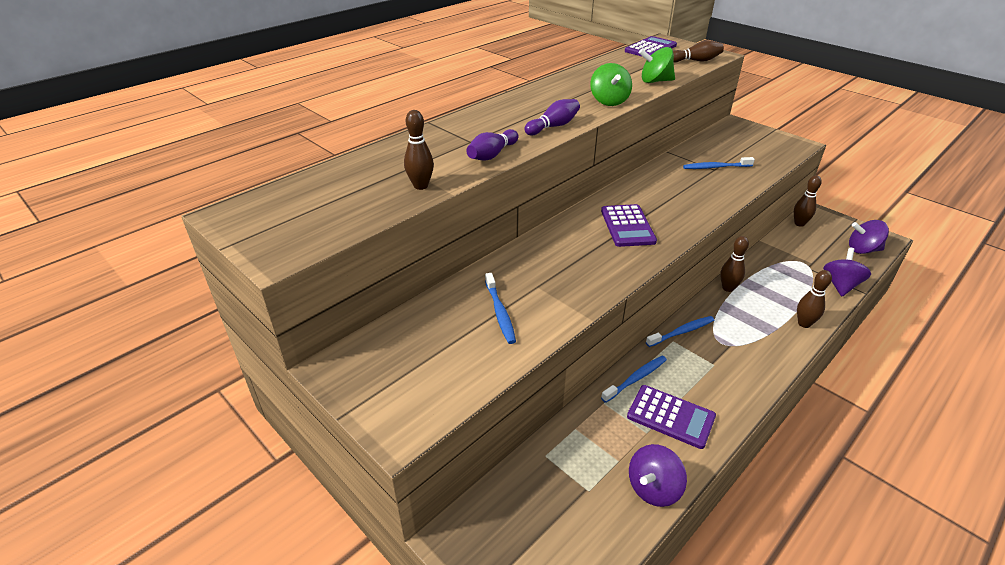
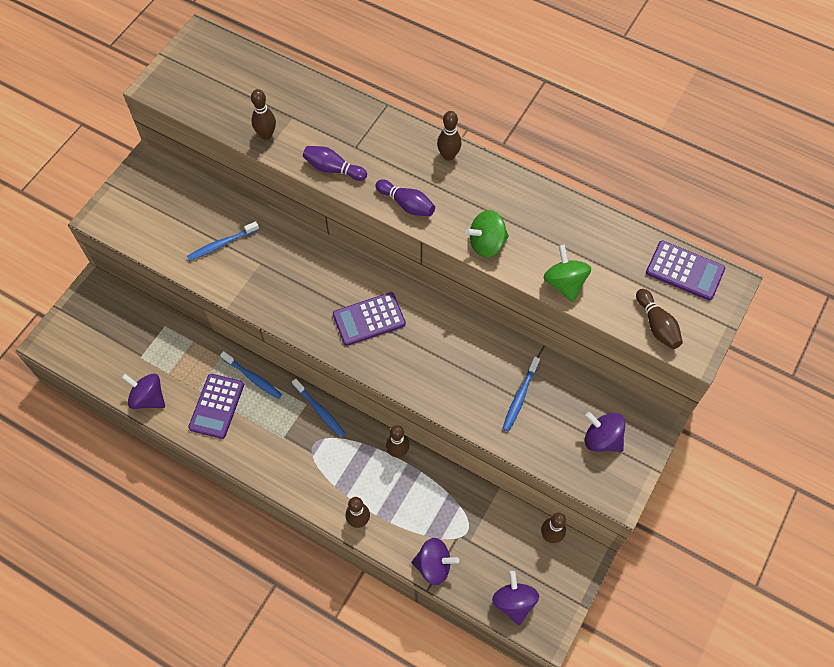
camera: 75 degrees right, 25 degrees up
(507, 104) = (448, 155): none -> brown bowling pin
(715, 167) = (520, 397): blue toothbrush -> blue toothbrush turned 135 degrees counterclockwise
(751, 143) = (602, 439): none -> purple spinning top

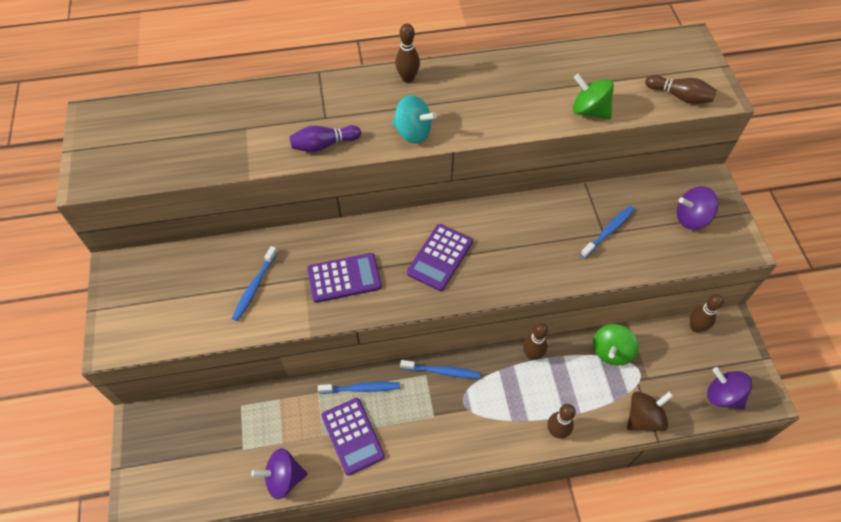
camera: 40 degrees left, 5 degrees down
(266, 134) = (236, 155): brown bowling pin -> none
(406, 204) = (413, 132): purple bowling pin -> turquoise spinning top
(434, 565) = (644, 418): purple spinning top -> brown spinning top
(486, 244) = (504, 121): green spinning top -> green spinning top (611, 351)
(520, 397) = (608, 231): blue toothbrush -> blue toothbrush turned 120 degrees counterclockwise
(684, 271) = (656, 50): purple calculator -> purple calculator (344, 278)

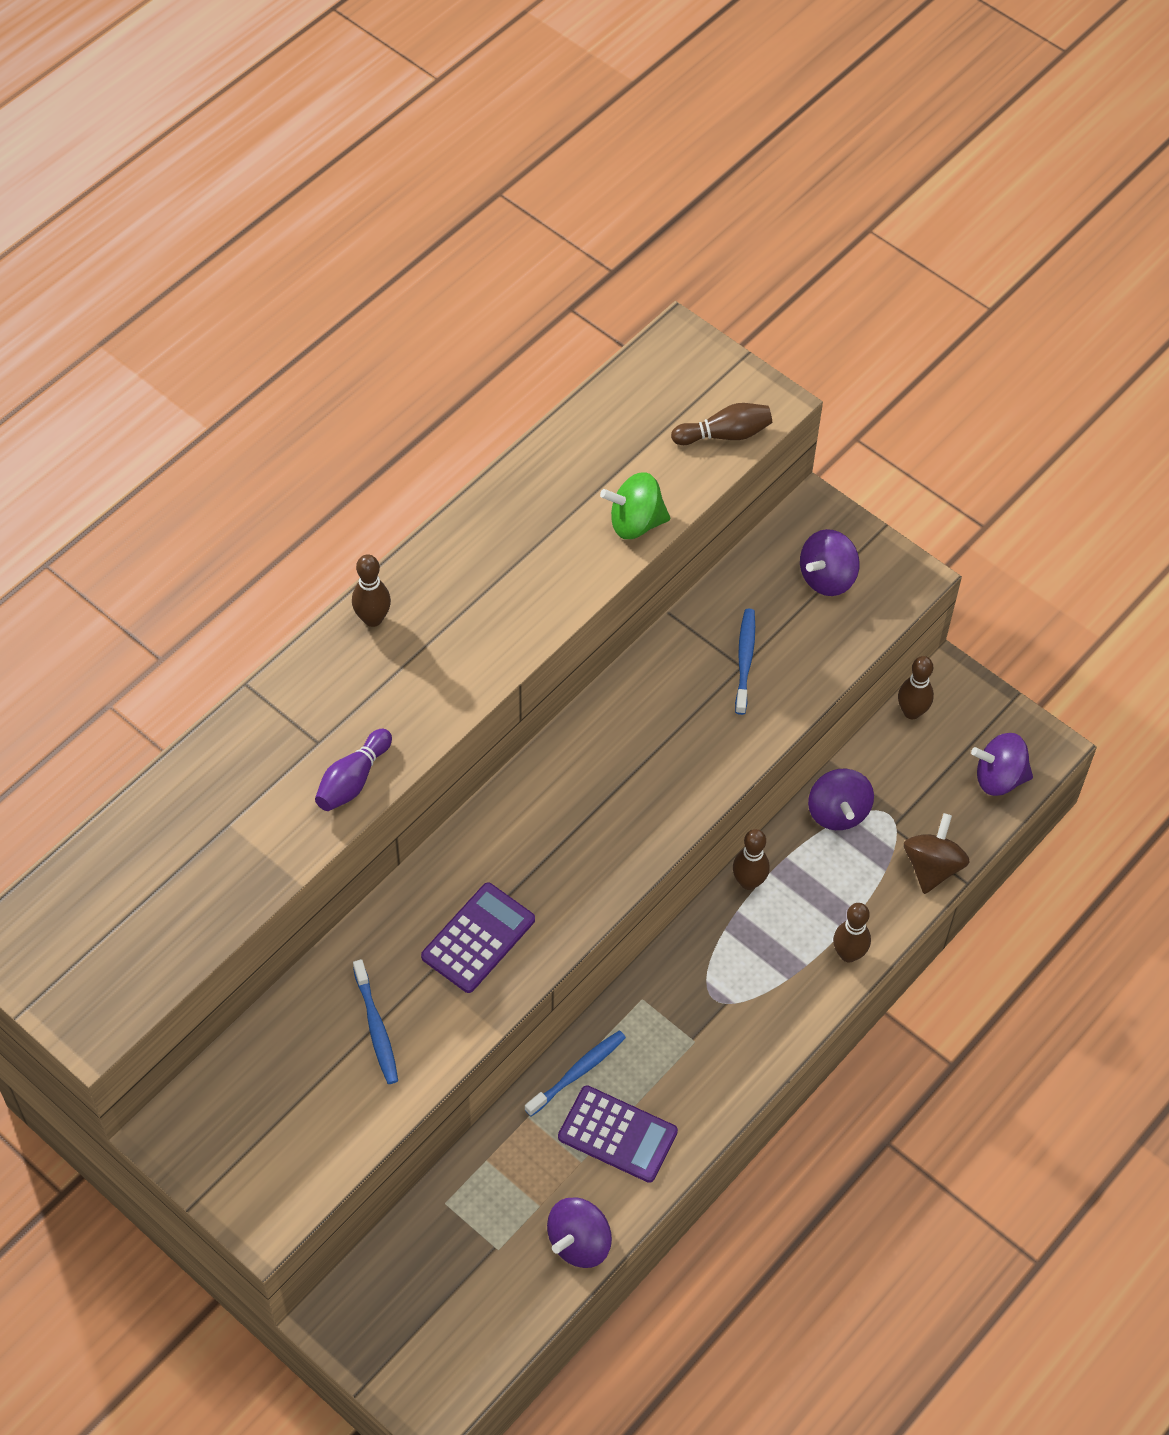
camera: 40 degrees left, 0 degrees up
(413, 132) = (449, 691): turquoise spinning top -> none
(440, 257) = (572, 831): purple calculator -> none
(442, 371) = (658, 980): blue toothbrush -> none
(611, 351) = (838, 812): green spinning top -> purple spinning top

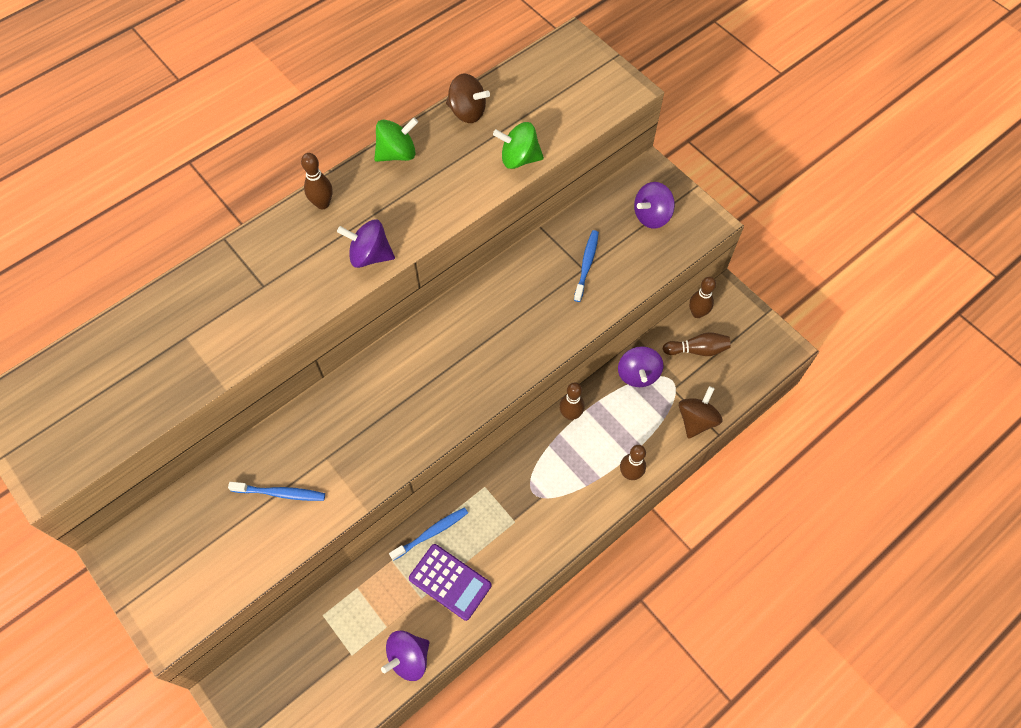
camera: 10 degrees right, 5 degrees up
(353, 780) = (281, 316): purple bowling pin -> none
(376, 1028) = (280, 493): blue toothbrush -> blue toothbrush turned 75 degrees counterclockwise
(462, 535) = (397, 153): none -> green spinning top
(478, 938) = (366, 437): purple calculator -> none
(549, 463) = (467, 112): none -> brown spinning top
(725, 434) = (592, 106): brown bowling pin -> brown bowling pin (697, 350)
(999, 778) = (750, 364): purple spinning top -> purple spinning top (370, 255)

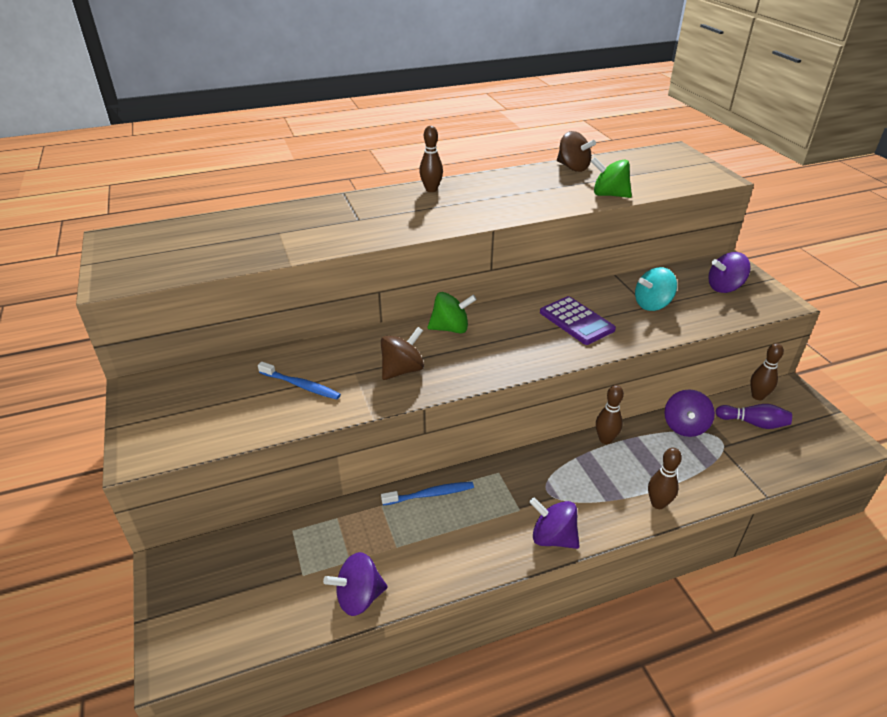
camera: 20 degrees right, 25 degrees down
(370, 255) = (455, 220): purple spinning top -> purple spinning top (553, 537)
(397, 153) = (505, 177): green spinning top -> green spinning top (450, 328)
(450, 582) = (432, 541): purple calculator -> purple calculator (576, 321)
(586, 265) = (652, 304): blue toothbrush -> turquoise spinning top
(696, 420) = (743, 478): brown spinning top -> brown spinning top (402, 370)
(697, 350) = (753, 423): brown bowling pin -> purple bowling pin

